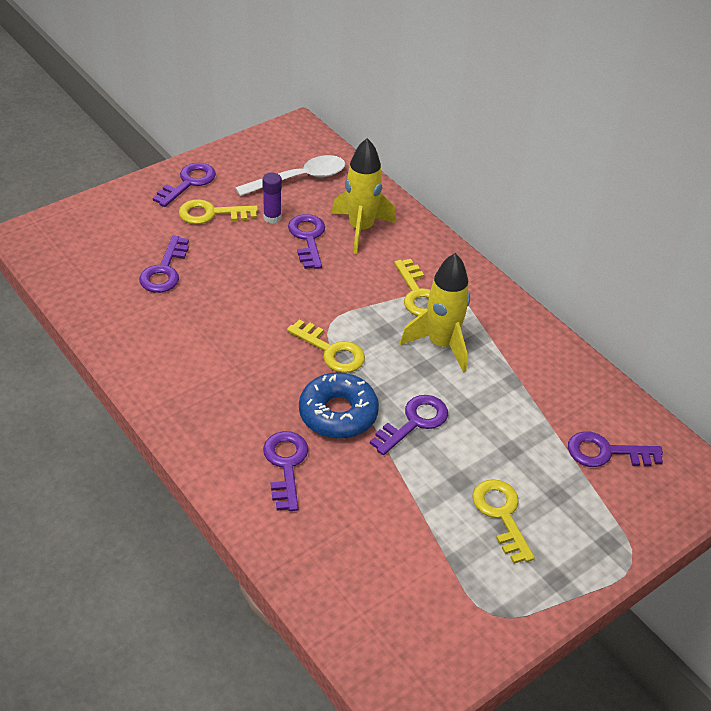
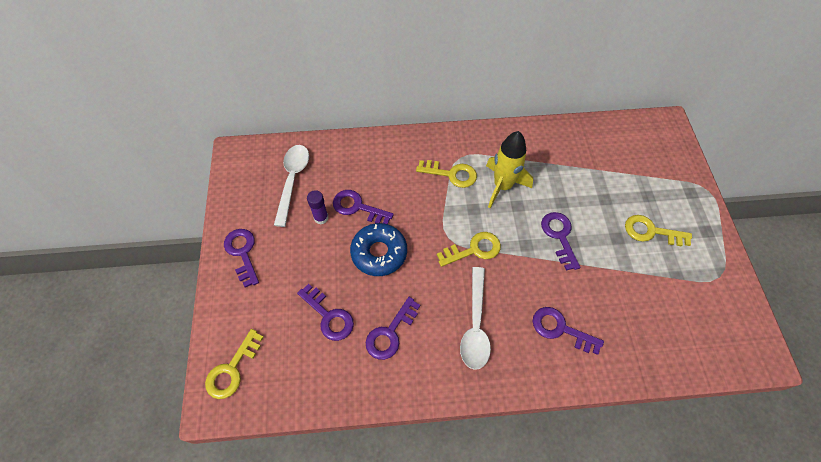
camera: 55 degrees left, 15 degrees up
(212, 214) = (289, 254): yellow key -> yellow key (232, 369)
(235, 387) = (475, 326): none -> white spoon
(338, 413) = (531, 275): blue donut -> blue donut (379, 253)
(361, 229) = (370, 172): yellow rocket -> none
(606, 452) = (627, 155): purple key -> purple key (390, 333)

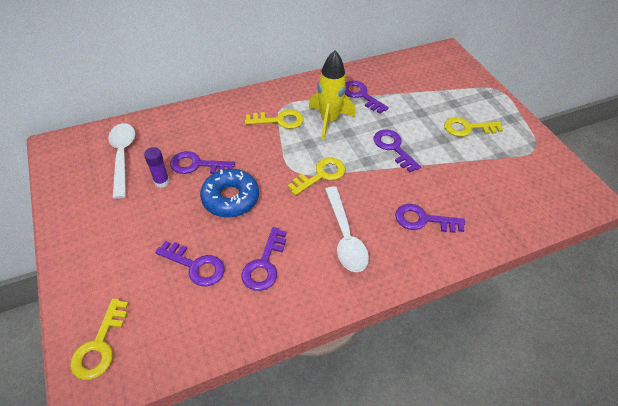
camera: 20 degrees left, 10 degrees down
(242, 253) = (84, 231): purple key -> purple key (361, 95)

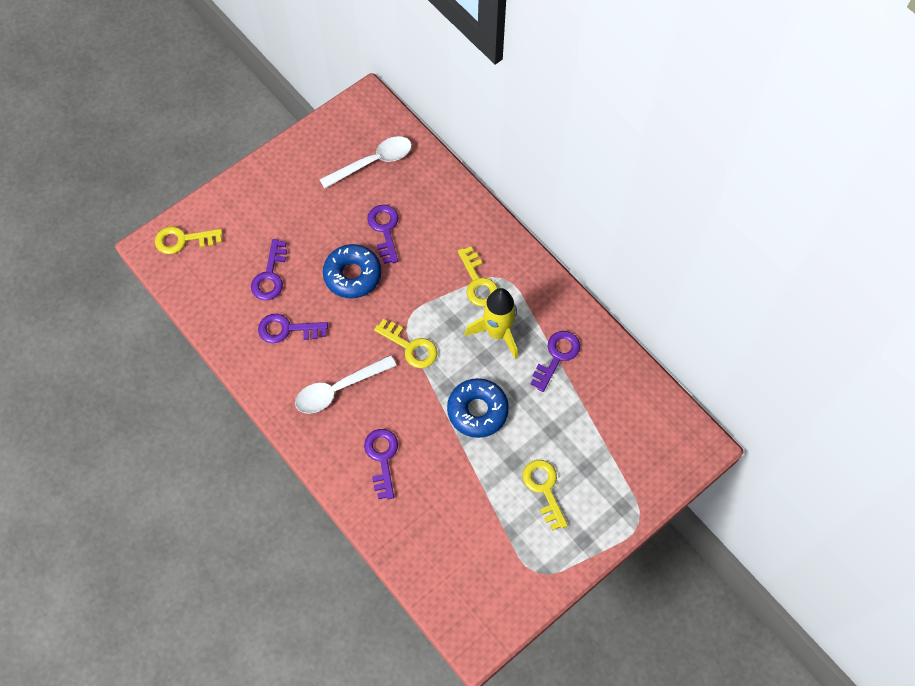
camera: 75 degrees right, 15 degrees up
(162, 181) = (353, 209): purple glue stick -> none
(393, 148) = (477, 411): purple key -> blue donut

